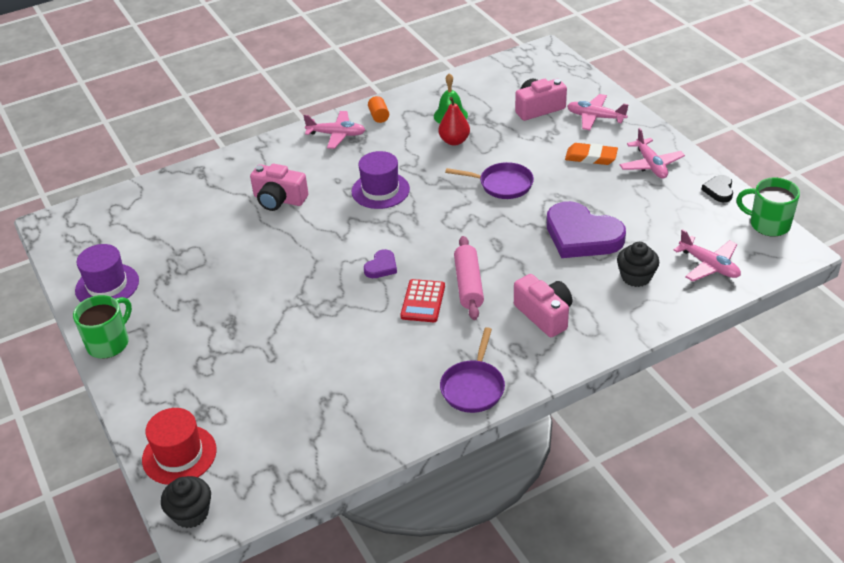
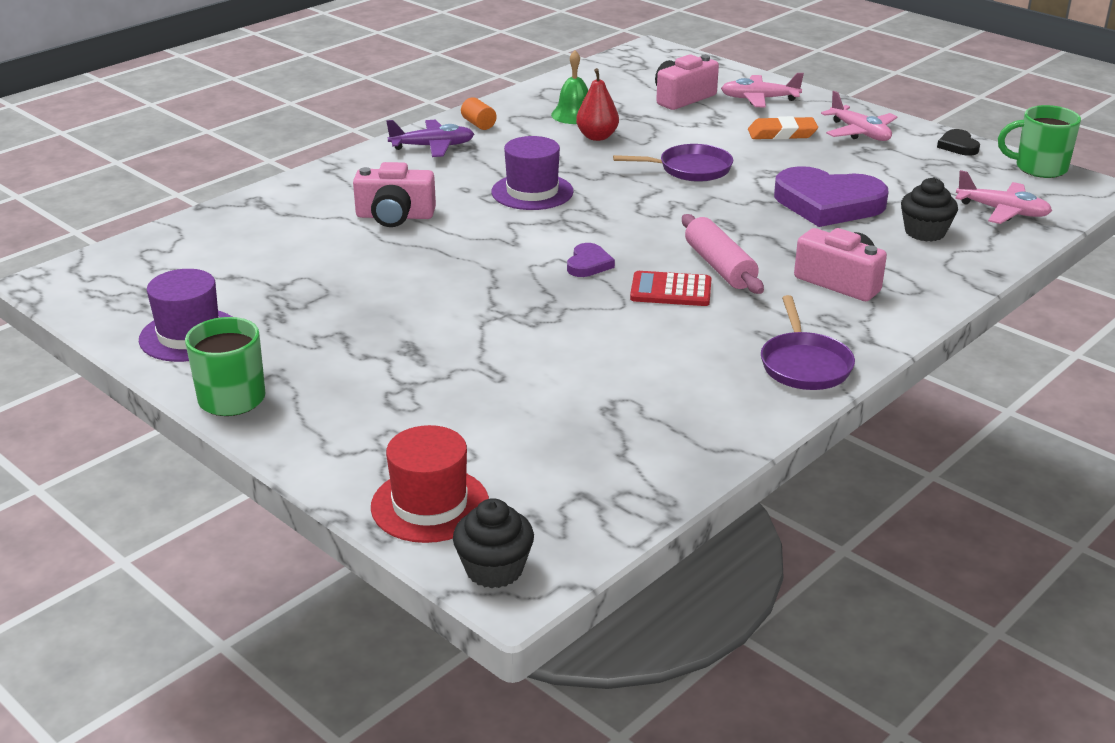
camera: 20 degrees left, 10 degrees down
(336, 135) = (432, 147): pink plane -> purple plane
(423, 301) = (671, 290): red calculator -> red calculator turned 105 degrees clockwise

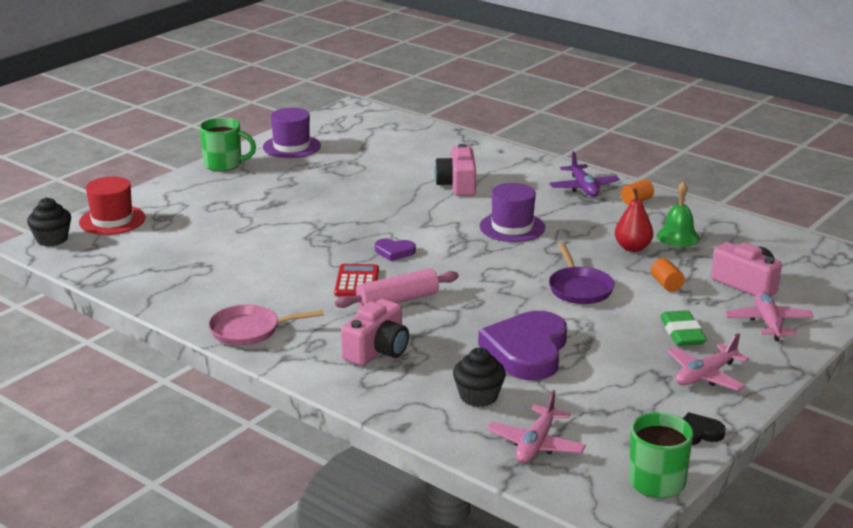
camera: 85 degrees right, 5 degrees down
(682, 130) = (666, 284): none -> orange cylinder
(782, 133) = (682, 333): orange eraser -> green eraser
(804, 364) = (249, 330): purple pan -> pink pan

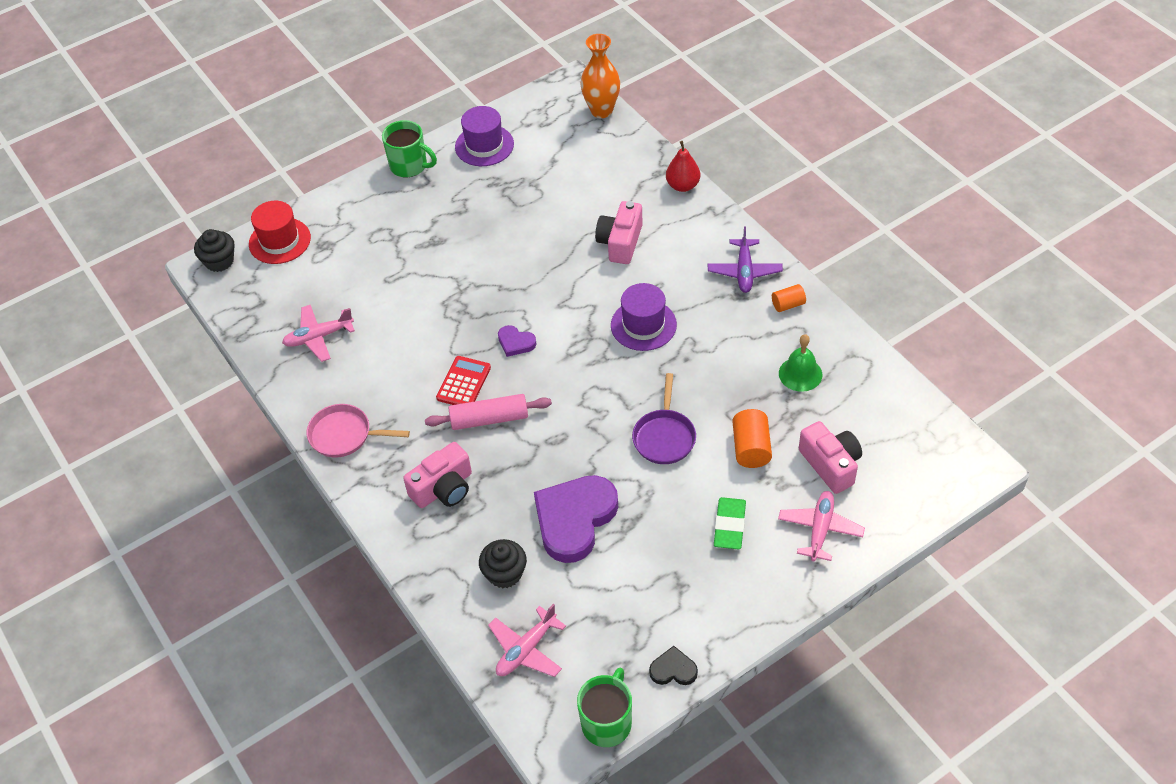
camera: 20 degrees right, 25 degrees up
(391, 118) = (601, 110): none -> orange vase
(632, 248) = (746, 383): red pear -> red pear (683, 185)
(666, 284) = (751, 448): orange cylinder -> orange cylinder, size x1.57
(705, 375) = (720, 592): pink plane -> pink plane (319, 337)

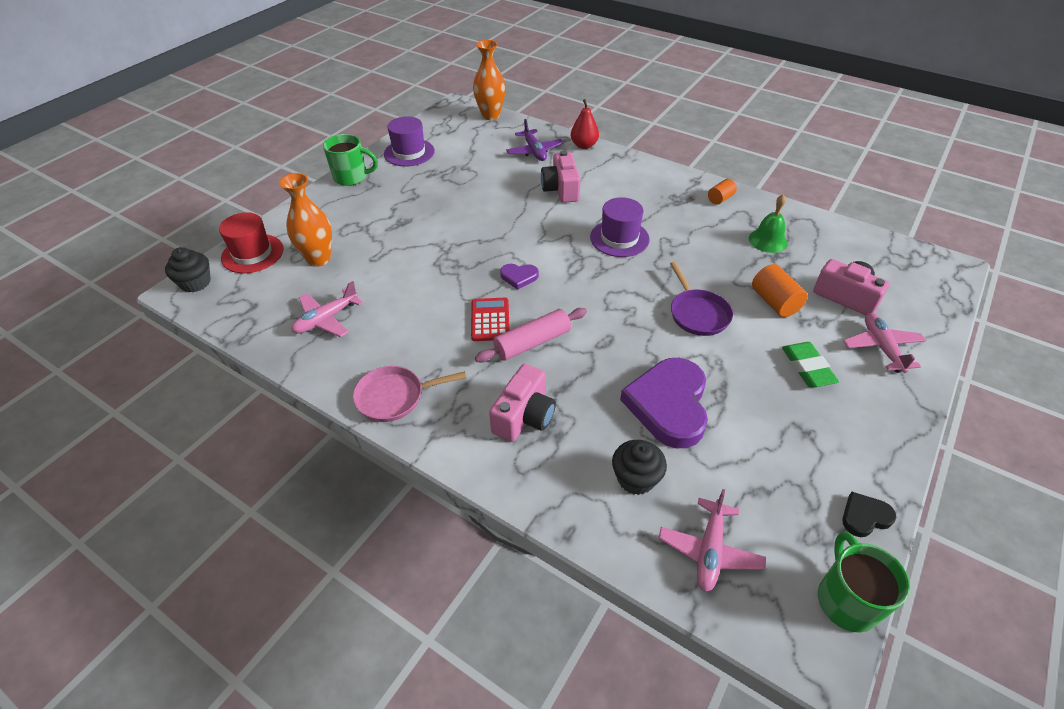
camera: 25 degrees left, 5 degrees down
(337, 265) = (318, 259): none -> orange vase
(744, 271) = (671, 186): purple plane -> purple plane (534, 151)

